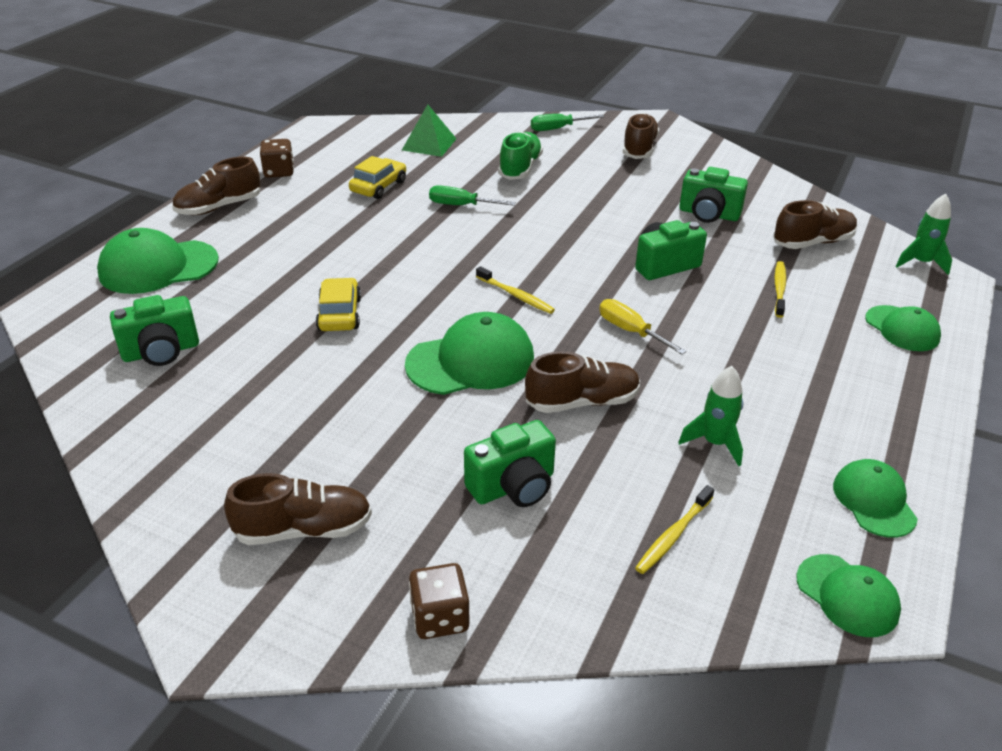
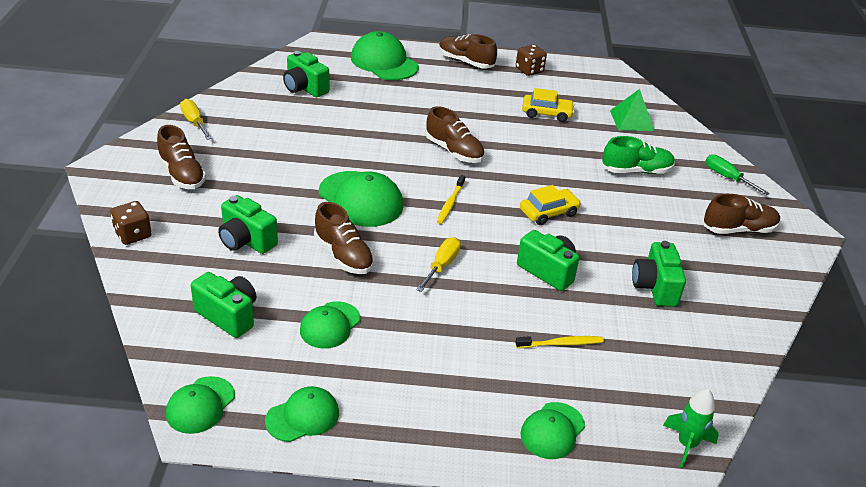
camera: 65 degrees right, 0 degrees up
(161, 489) = (194, 122): none -> yellow screwdriver
(339, 314) = (379, 137): yellow car -> yellow car (548, 212)
(461, 205) = (552, 155): green screwdriver -> none
(673, 535) = (228, 316): yellow toothbrush -> green camera
(715, 443) = (330, 325): green rocket -> green cap
(812, 242) = (661, 361): brown shoe -> brown shoe (454, 151)

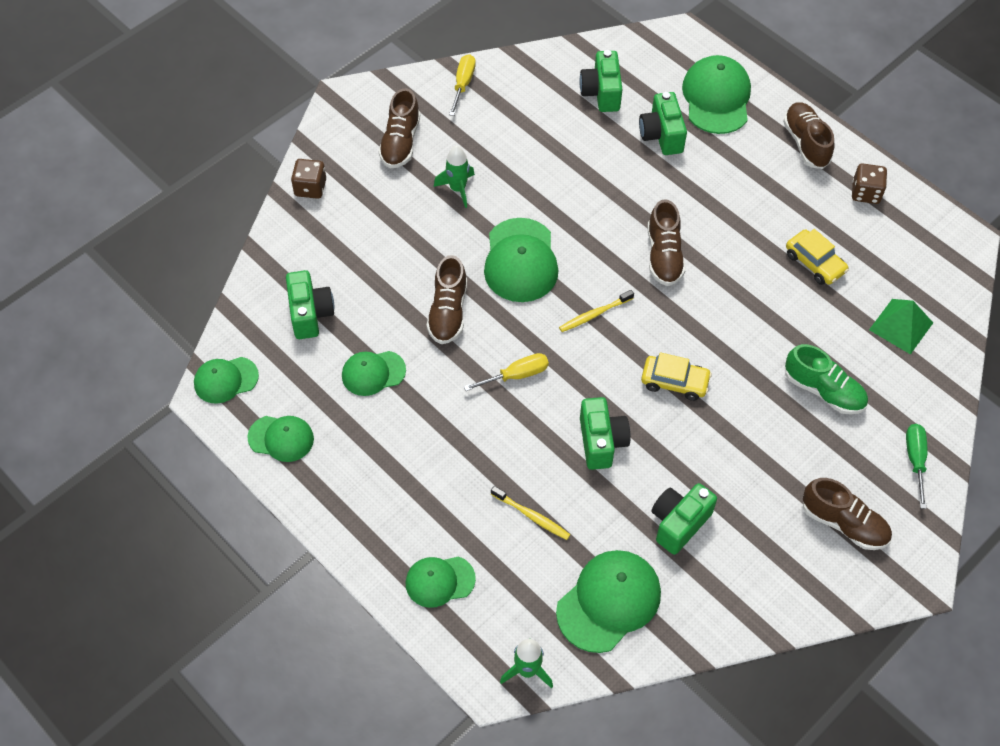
camera: 45 degrees right, 20 degrees up
(246, 241) = (387, 248): green camera -> green camera (661, 135)
(262, 181) = (457, 189): none -> green rocket
(677, 361) = (609, 602): none -> green cap

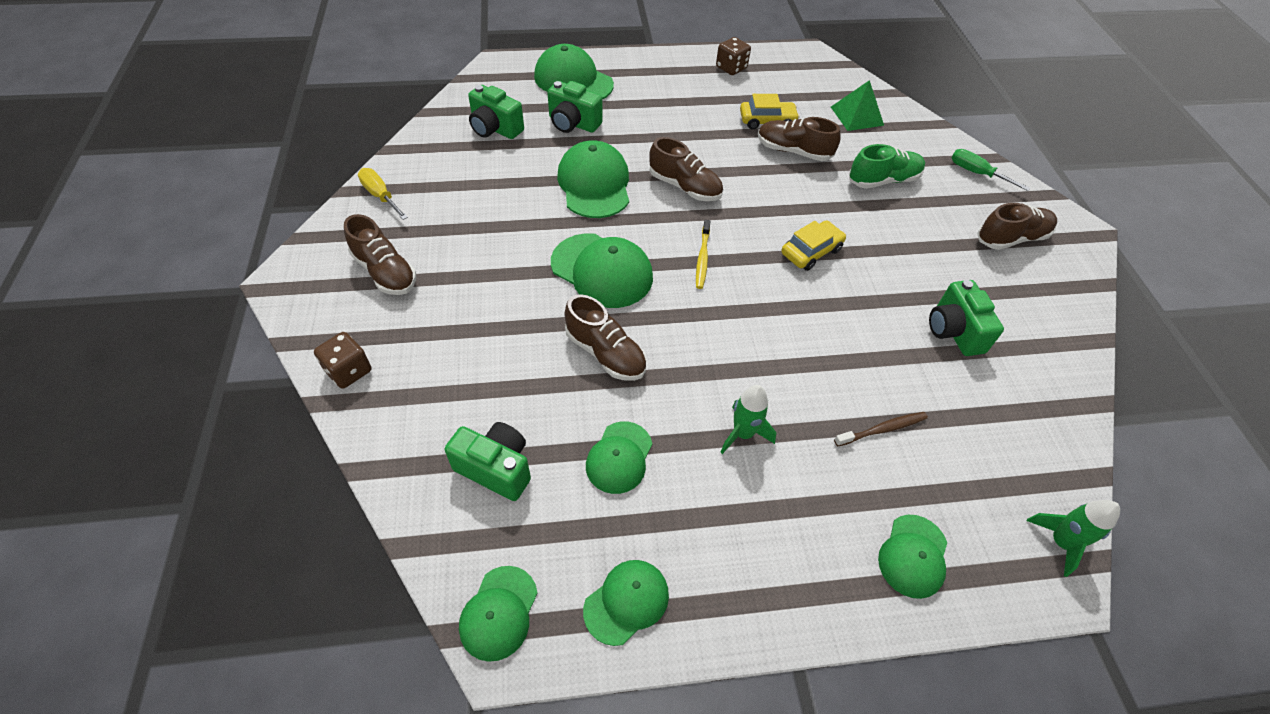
camera: 55 degrees left, 5 degrees down
(457, 189) = (482, 265): green rocket -> green rocket (743, 434)
(516, 375) = (719, 347): yellow screwdriver -> none
(532, 516) = (882, 429): yellow toothbrush -> brown toothbrush
(601, 442) = (836, 331): green camera -> none
(609, 602) = (1010, 428): green cap -> green cap (594, 184)
(806, 143) = (661, 67): brown shoe -> brown shoe (793, 151)

